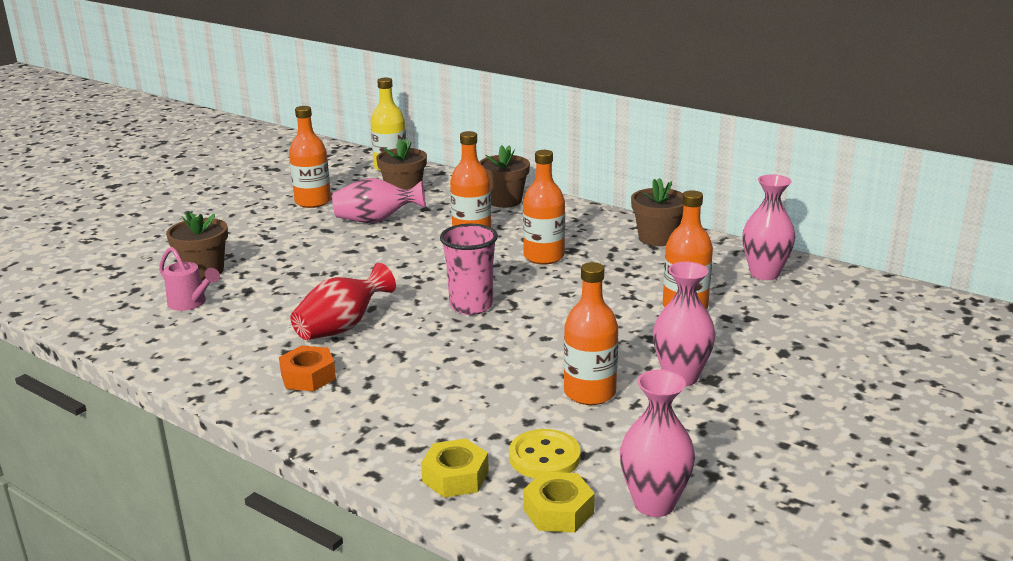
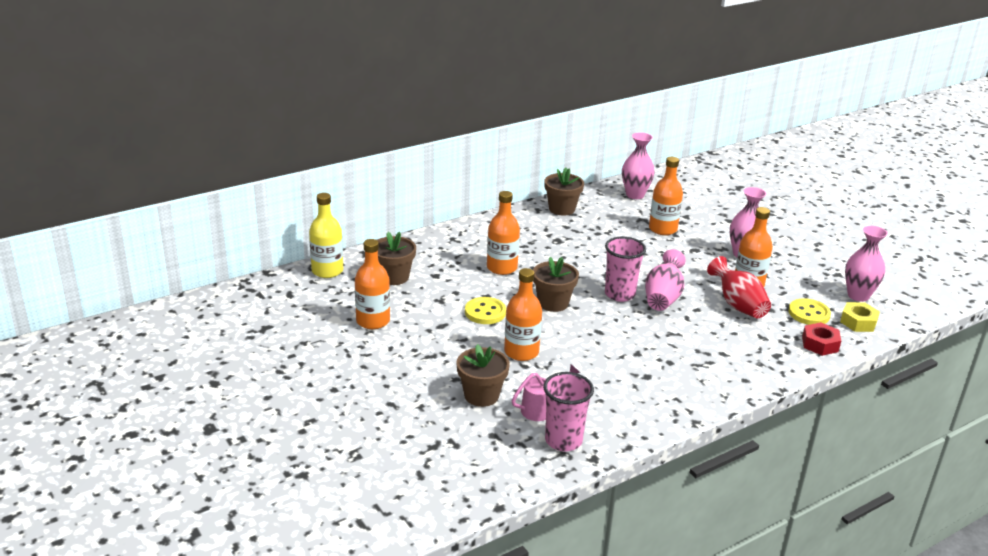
camera: 70 degrees left, 5 degrees up
(134, 324) = (563, 441): none -> pink cup
(308, 376) = (686, 373): orange nut -> none
(342, 327) = (623, 348): red vase -> red vase (738, 305)
(367, 243) = (485, 312): none -> yellow button
(376, 220) = (442, 300): pink vase -> pink vase (663, 298)
(455, 477) = (820, 344): yellow nut -> red nut
(504, 201) = (450, 241): brown flower pot -> brown flower pot (553, 303)
(544, 257) = (561, 252): orange bottle -> orange bottle (521, 352)

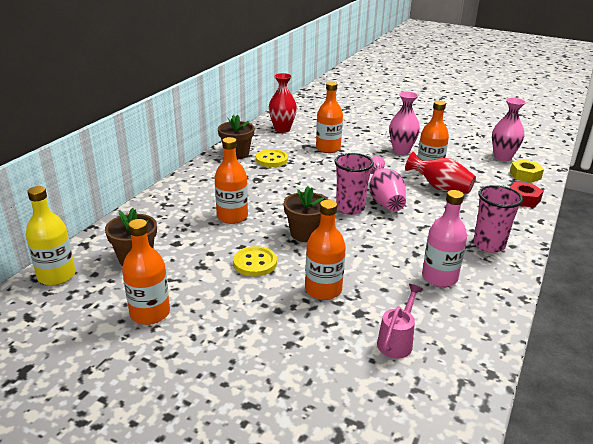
camera: 30 degrees left, 0 degrees up
(481, 395) = (330, 352): brown flower pot -> none
(563, 441) = (448, 367): pink cup -> pink cup (489, 245)
(635, 195) = (282, 129): pink vase -> red vase
(636, 379) = (439, 277): none -> pink bottle
(809, 314) = (490, 179): yellow button -> yellow button (271, 159)

